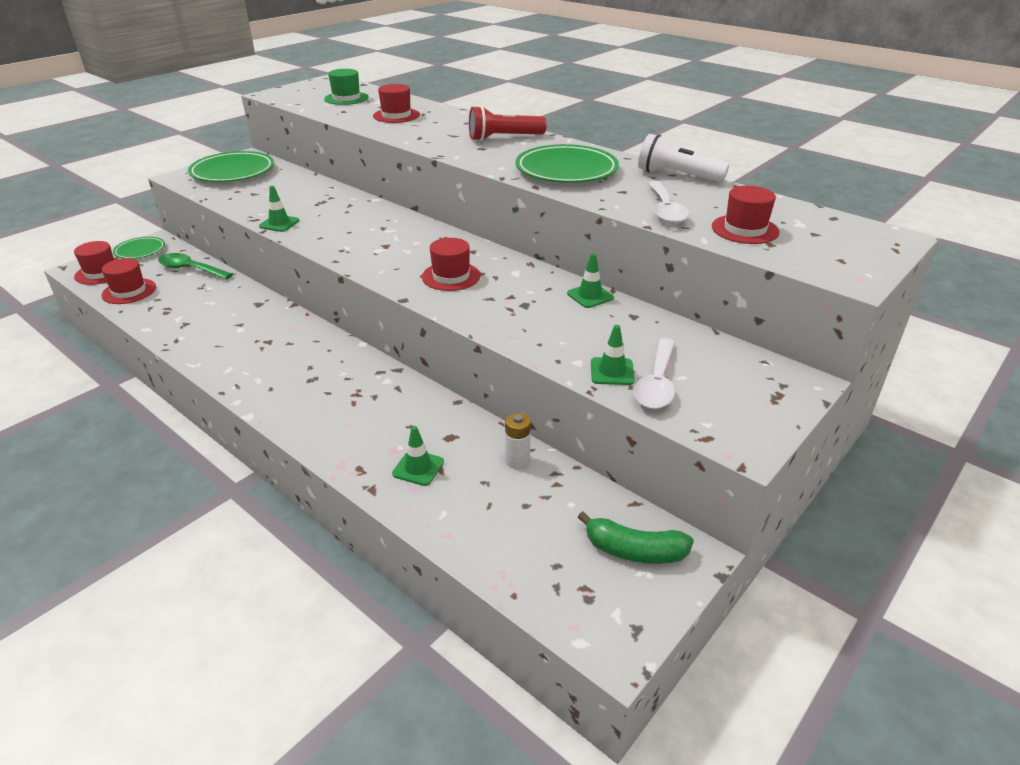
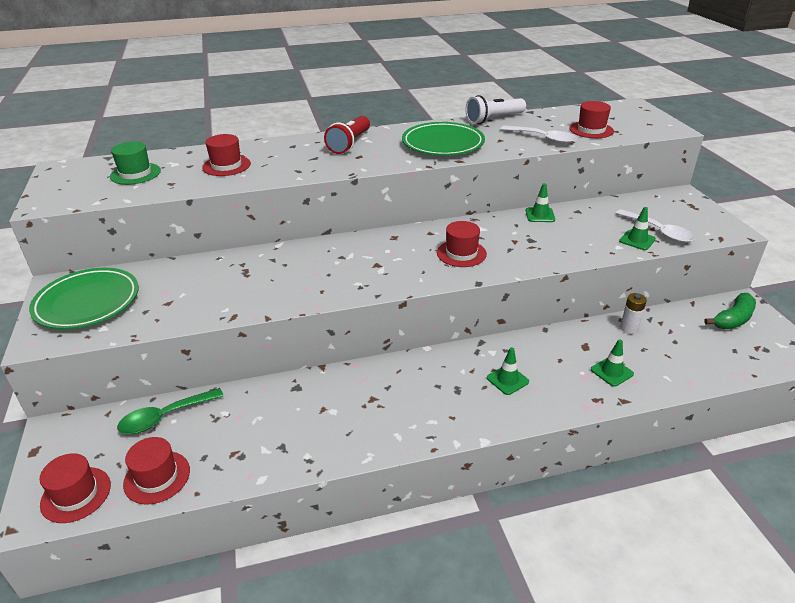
camera: 55 degrees left, 0 degrees up
(140, 251) = (62, 448): green plate -> none
(279, 223) = (263, 305): green traffic cone -> green traffic cone (507, 380)

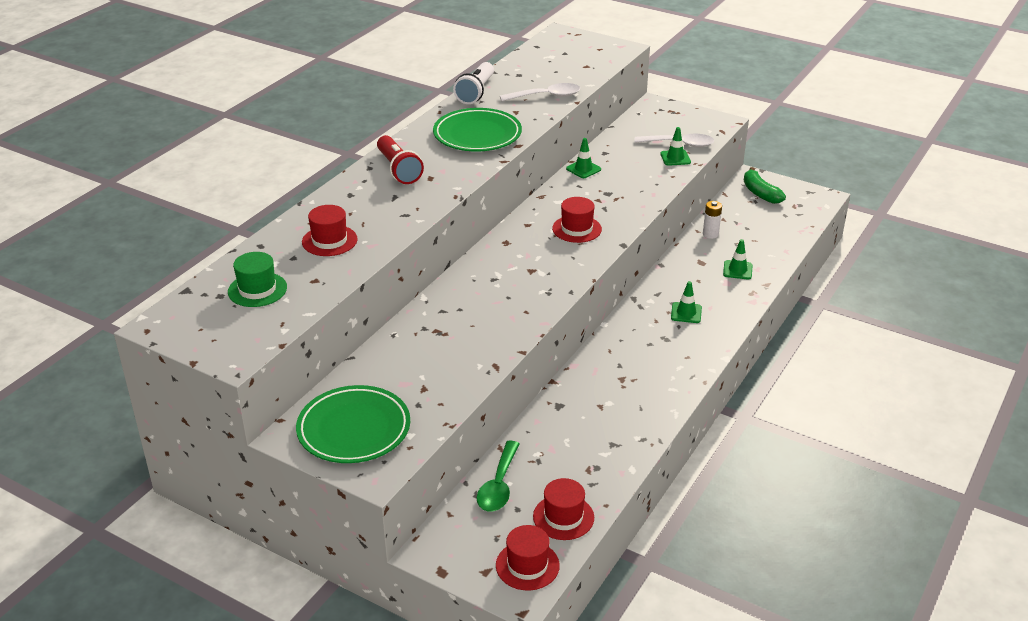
camera: 45 degrees left, 0 degrees up
(591, 130) = (567, 72): red hat -> none
(733, 319) = (760, 193): green banana -> green banana turned 150 degrees clockwise

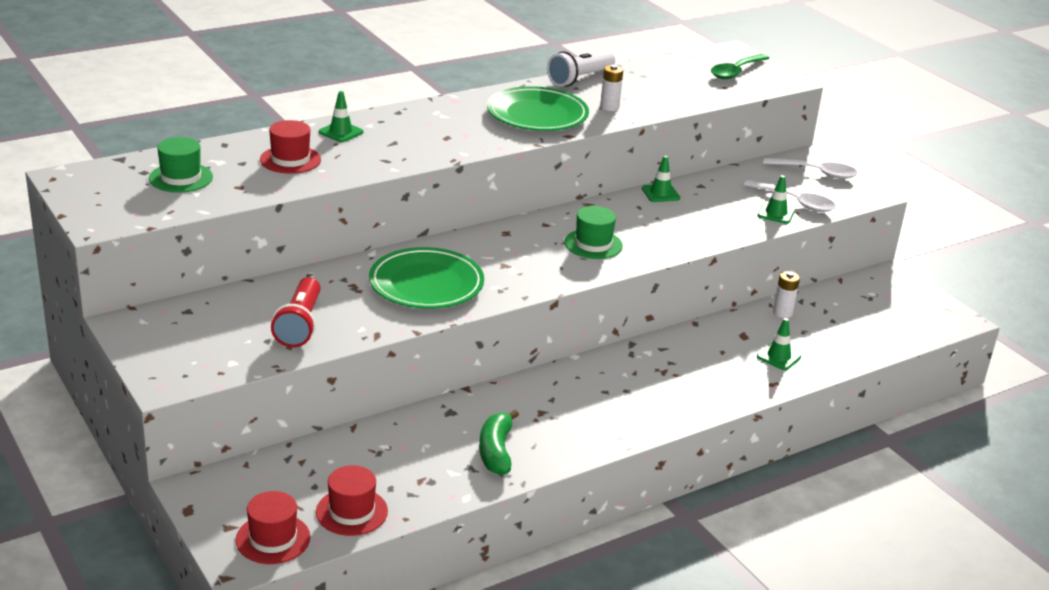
camera: 25 degrees right, 5 degrees down
(354, 429) = (187, 339): green plate -> green plate (426, 284)
(398, 169) = (424, 122): red flashlight -> red flashlight (300, 325)
(499, 485) = (318, 459): green spoon -> green spoon (736, 72)
(522, 110) = (609, 107): none -> white battery
(546, 96) = (650, 102): white spoon -> white spoon (816, 173)
(577, 229) = (593, 244): red hat -> green hat
(686, 313) = (676, 377): green traffic cone -> green traffic cone (341, 132)
(760, 193) = (884, 292): green banana -> green banana (496, 451)

